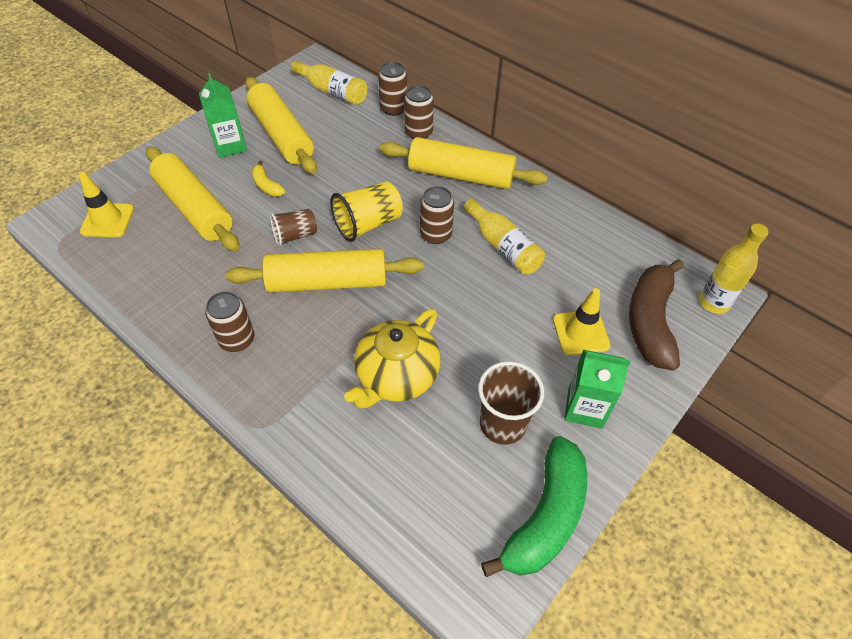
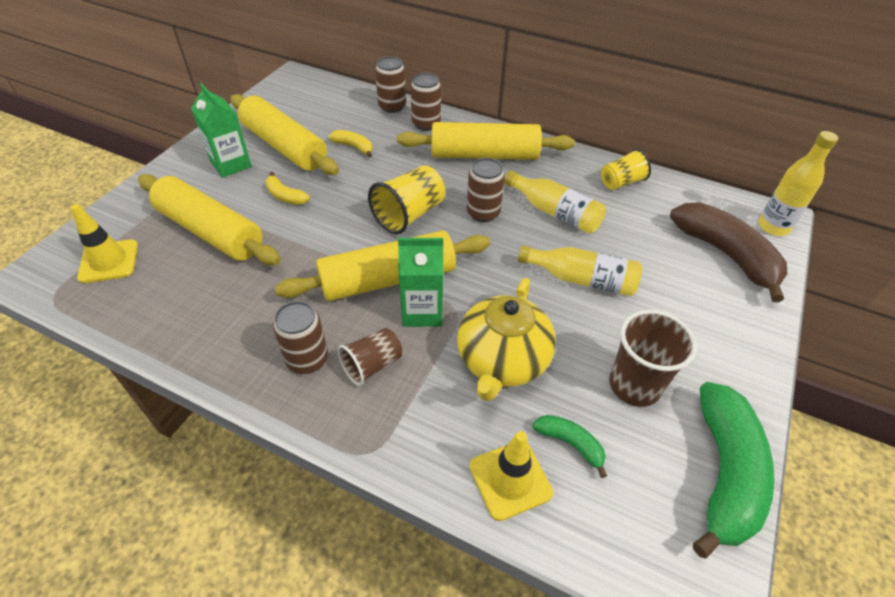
camera: 15 degrees left, 5 degrees down
(295, 235) = (335, 239): brown cup -> brown cup (372, 365)
(332, 91) = (324, 100): yellow bottle -> yellow bottle (581, 279)
(343, 146) = (354, 147): none -> yellow banana
(424, 460) = (570, 444): none -> green banana
(580, 333) = (667, 278): yellow traffic cone -> yellow traffic cone (510, 479)
(582, 227) = (621, 182): none -> yellow cup
(585, 408) = (707, 350): green carton -> green carton (422, 311)
(650, 321) = (726, 255): brown banana -> brown banana turned 150 degrees clockwise

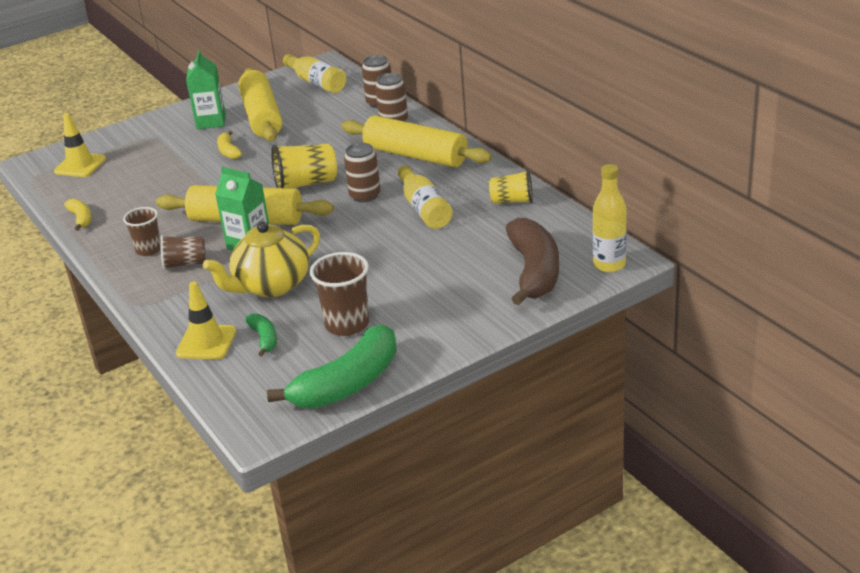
camera: 35 degrees right, 15 degrees down
(210, 231) = (157, 162): yellow rolling pin -> none
(307, 359) = (148, 250): brown can -> brown cup
(354, 147) = (315, 128): yellow banana -> yellow banana (81, 219)
(581, 279) = (389, 256): yellow bottle -> yellow bottle (316, 83)

